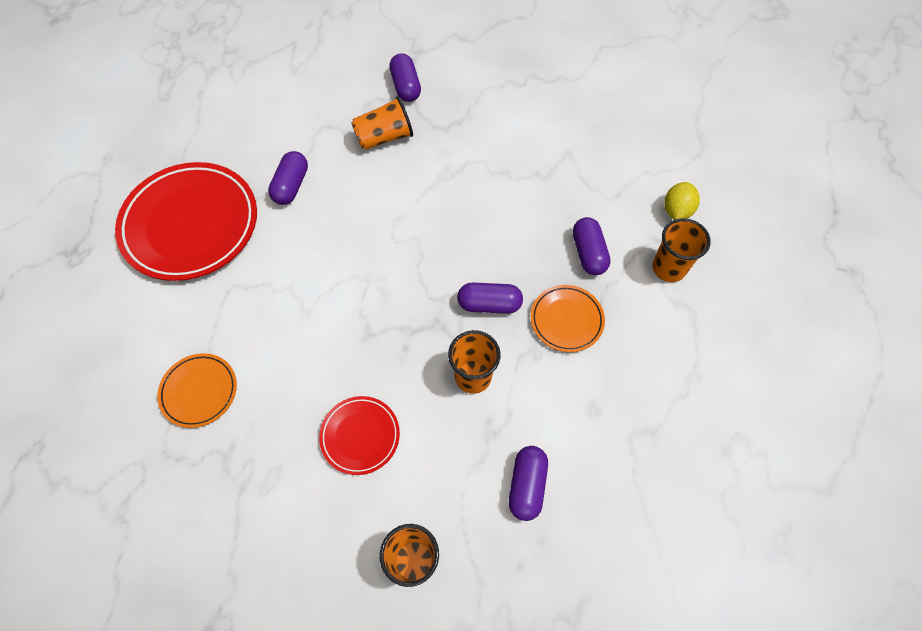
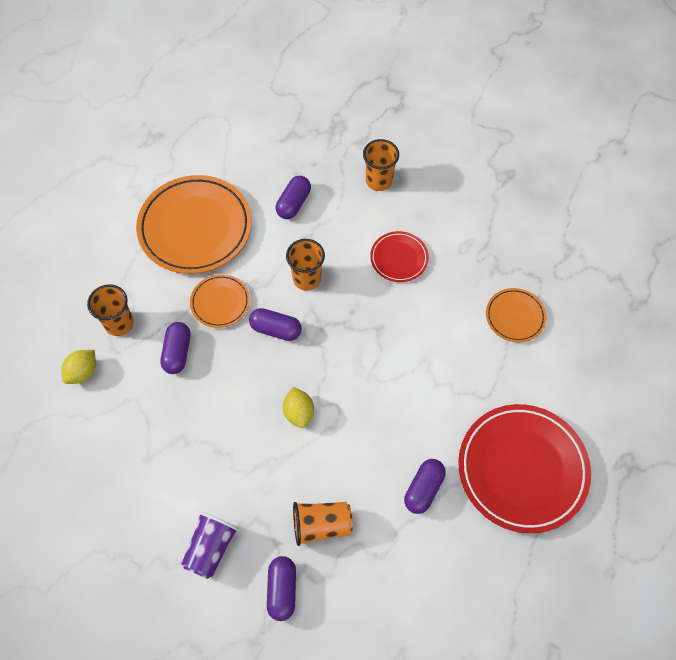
camera: 165 degrees left, 0 degrees up
(435, 224) = (299, 413): none -> yellow lemon
(478, 100) = (210, 548): none -> purple cup
(643, 411) = (195, 228): none -> orange plate

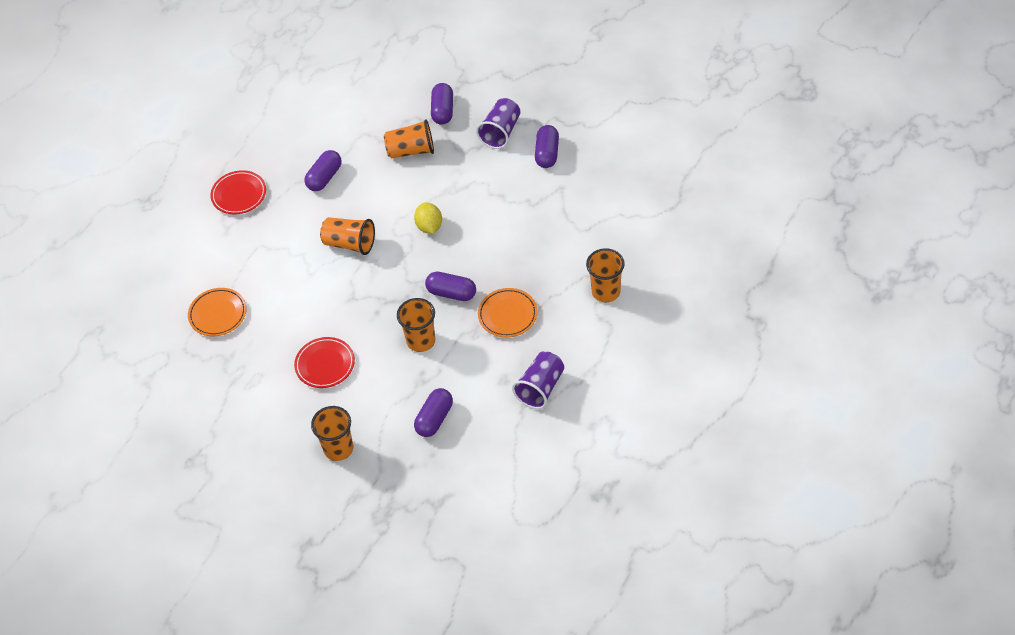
camera: 175 degrees left, 10 degrees down
(83, 372) = (632, 249): yellow lemon -> none
(177, 352) = (545, 269): purple capsule -> purple capsule (547, 153)
(195, 228) = (540, 388): orange plate -> purple cup
(386, 395) = (349, 243): none -> orange cup
(522, 469) = (239, 195): red plate -> red plate, size x0.50

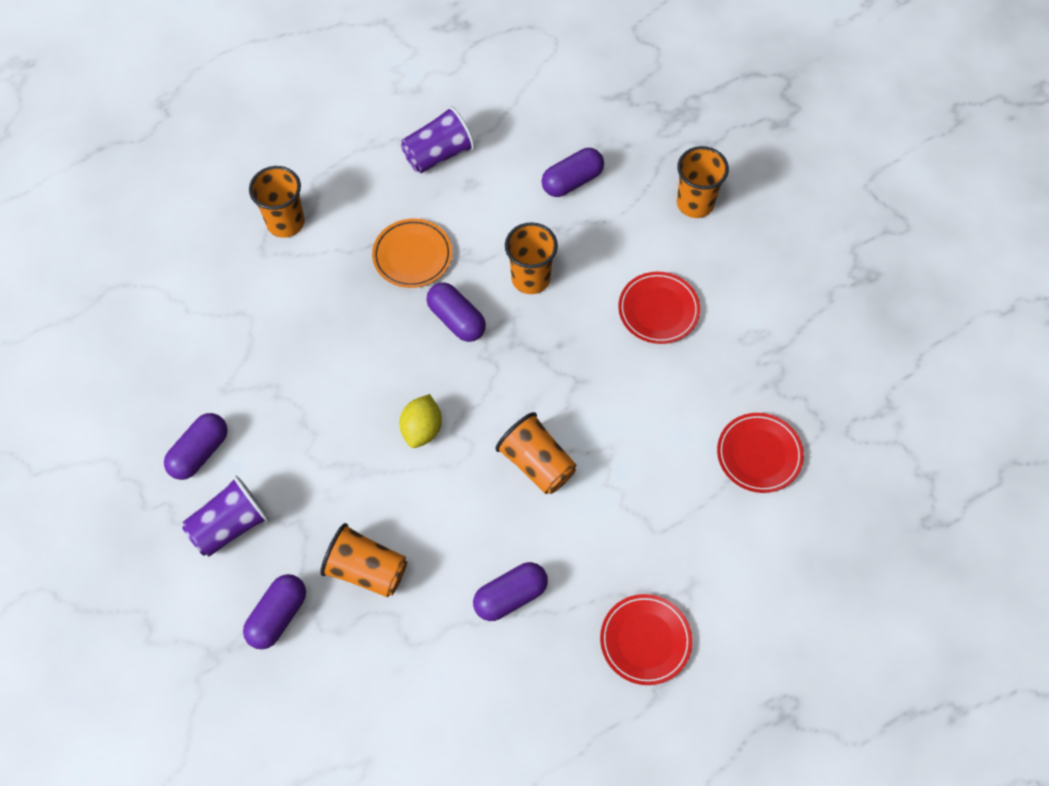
camera: 155 degrees left, 10 degrees up
(218, 314) = (759, 454): orange plate -> red plate

